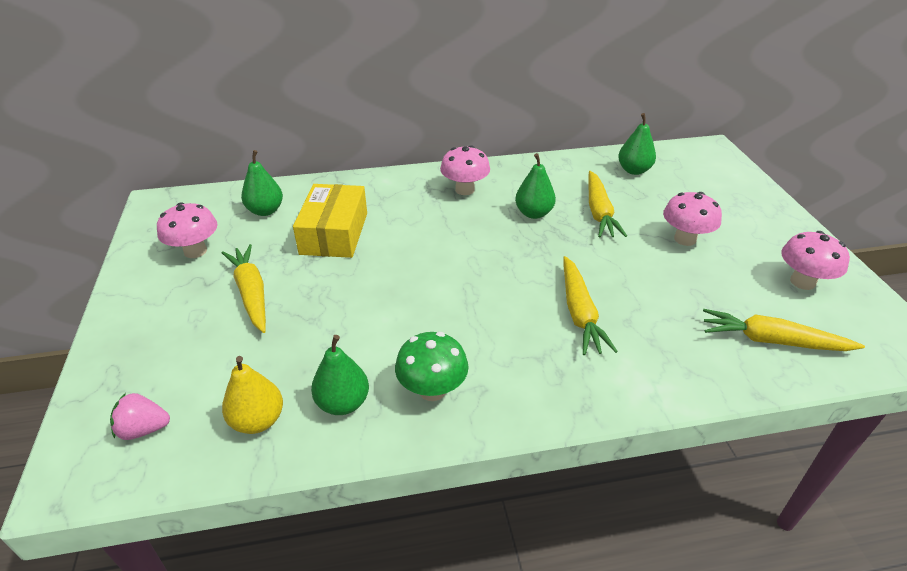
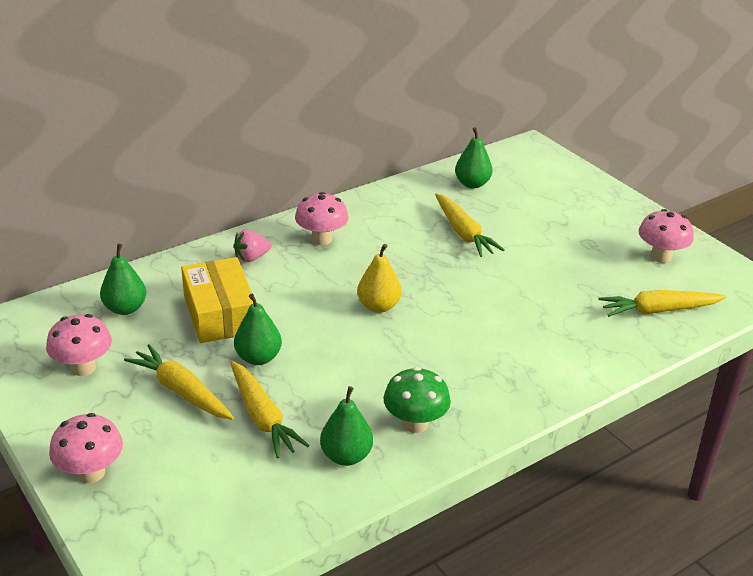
camera: 25 degrees left, 5 degrees down
(144, 429) = (180, 530): pink strawberry -> pink strawberry (251, 258)
(258, 421) = (281, 492): yellow pear -> yellow pear (378, 306)
(533, 213) = (404, 248): green pear -> green pear (258, 358)
(579, 313) = (498, 328): yellow carrot -> yellow carrot (262, 417)
(685, 239) = (551, 241): pink mushroom -> pink mushroom (91, 473)

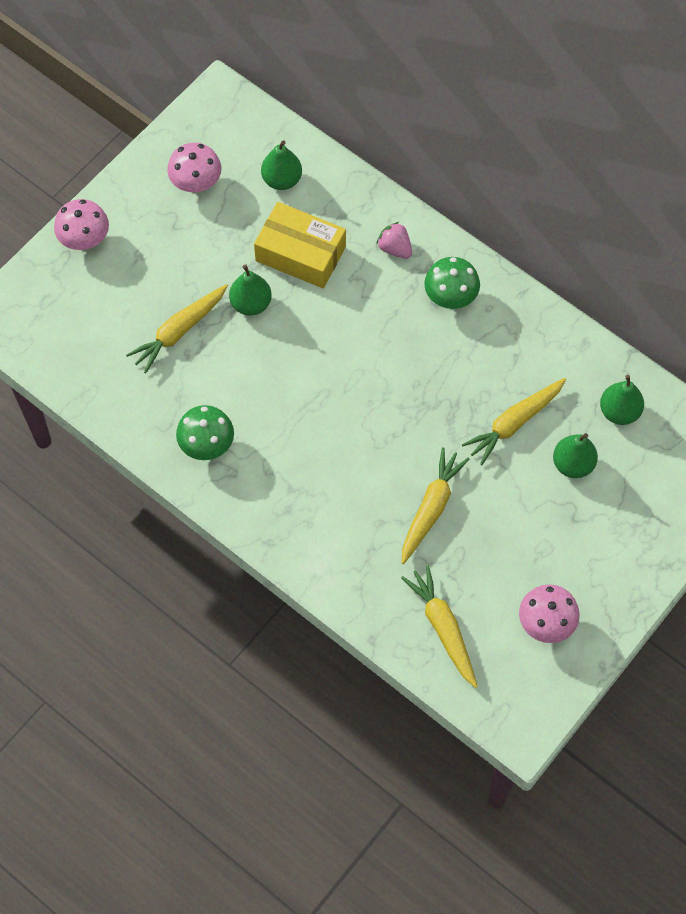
camera: 75 degrees right, 30 degrees up
(181, 391) = (191, 263): yellow carrot -> yellow carrot (431, 508)
(220, 314) = (300, 253): yellow box -> yellow box turned 60 degrees clockwise
(321, 239) = (450, 297): pink mushroom -> green mushroom
(346, 456) = (153, 404): green pear -> green pear (573, 464)
(378, 306) = (358, 377): yellow pear -> none

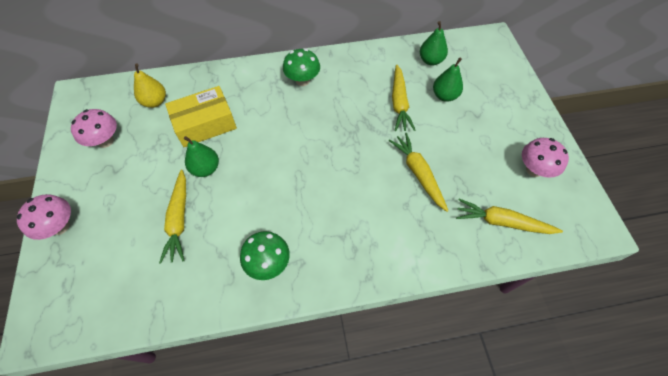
camera: 50 degrees left, 5 degrees down
(282, 180) = (155, 102): green pear -> yellow pear
(395, 248) = (250, 83): pink strawberry -> none

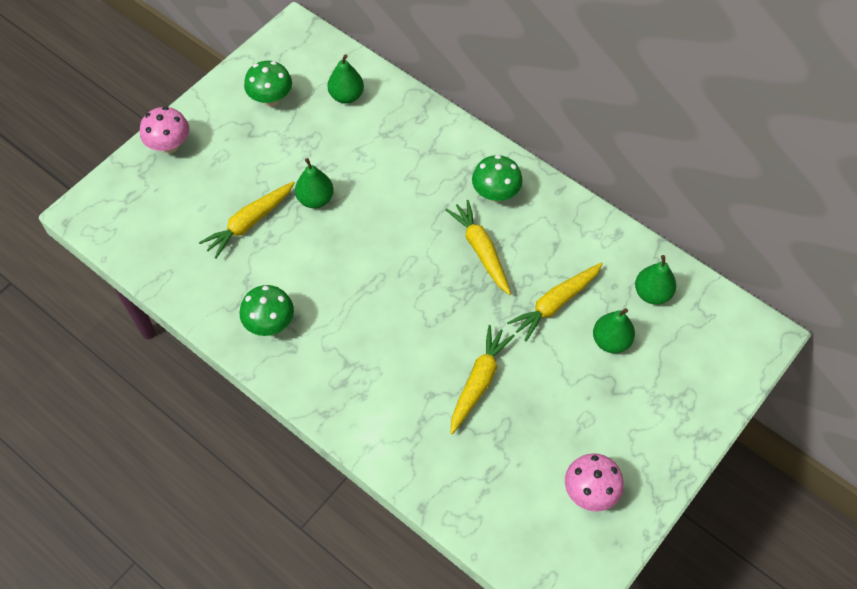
camera: 50 degrees right, 0 degrees up
(105, 141) = (271, 99): pink mushroom -> green mushroom
(155, 102) = (346, 96): yellow pear -> green pear
(205, 124) = (361, 157): yellow box -> none
(502, 222) = (490, 496): yellow carrot -> yellow carrot (481, 250)

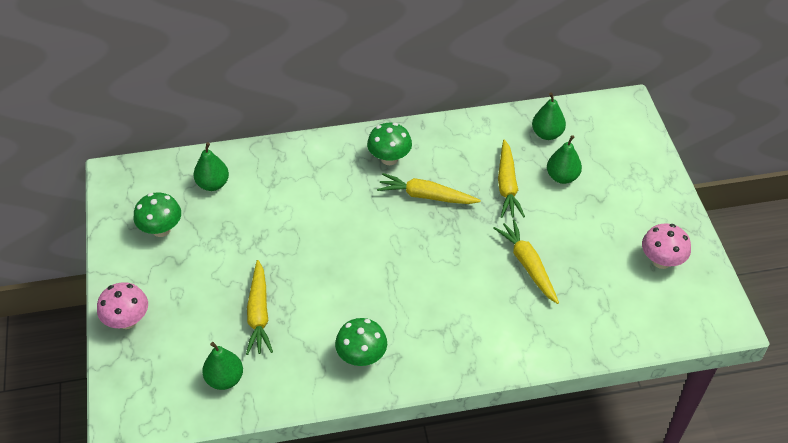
camera: 50 degrees left, 10 degrees down
(315, 199) = (282, 260): green pear -> green pear (224, 379)

